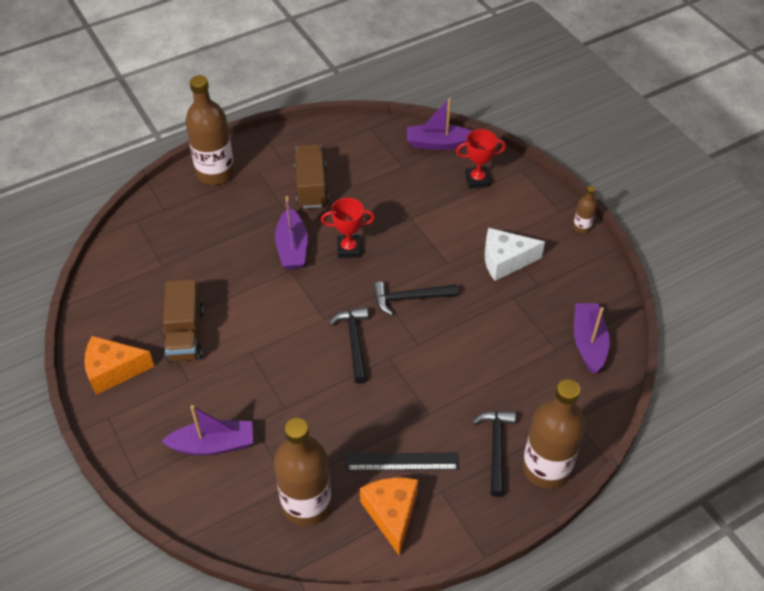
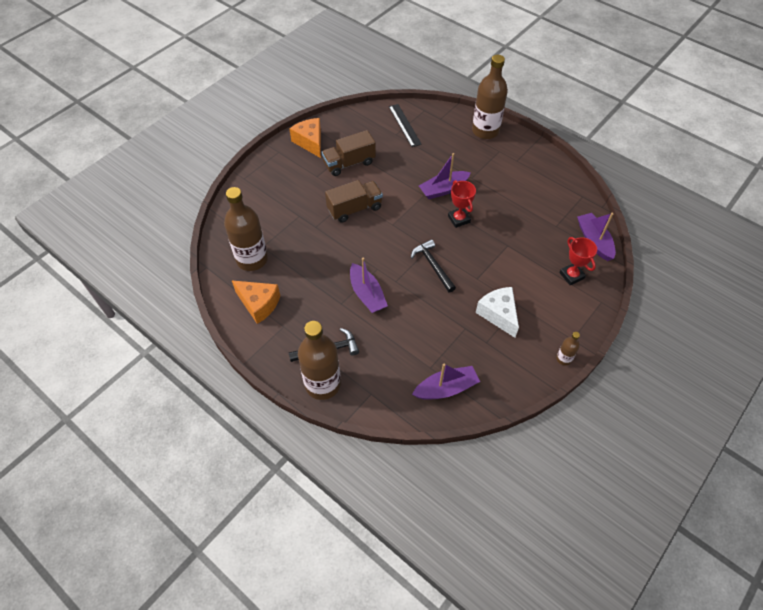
camera: 70 degrees right, 5 degrees up
(213, 444) = (277, 203): purple boat -> purple boat (367, 294)
(311, 187) = (503, 182): brown truck -> brown truck (354, 209)
(354, 342) = (381, 246): black hammer -> none
(392, 514) = (259, 304): orange cheese -> orange cheese turned 60 degrees clockwise
(402, 462) = (298, 299): black ruler -> black ruler (404, 125)

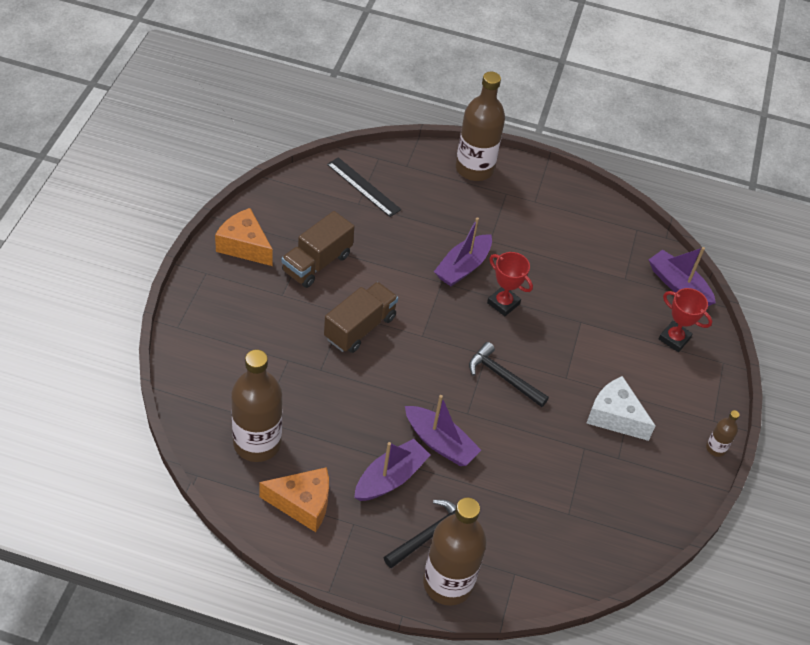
camera: 30 degrees left, 5 degrees down
(446, 388) = (601, 534): purple boat -> purple boat (390, 478)

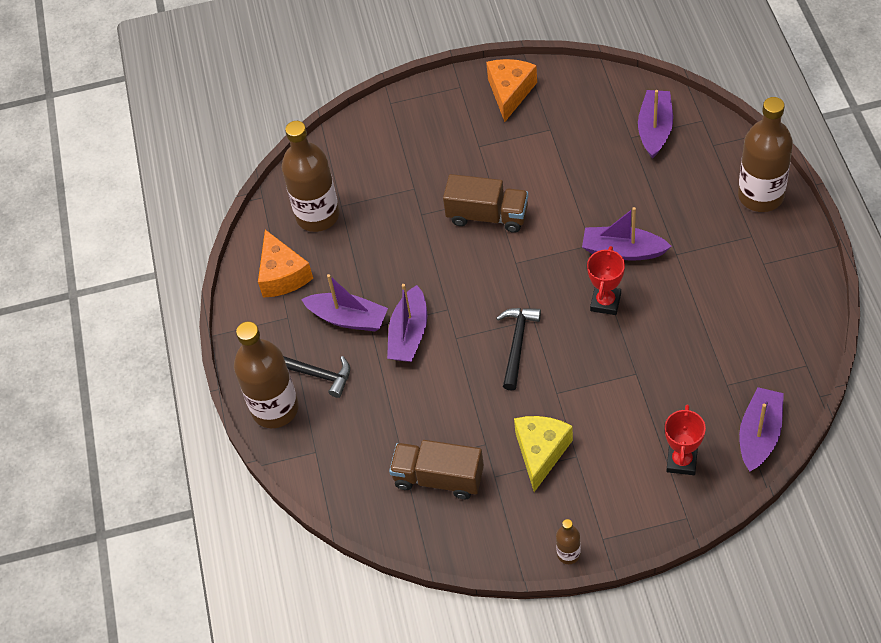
camera: 75 degrees right, 5 degrees up
(317, 263) = (534, 148): brown truck -> brown truck (438, 478)
(363, 187) = (655, 129): black ruler -> purple boat
(615, 416) = (541, 452): white cheese -> yellow cheese

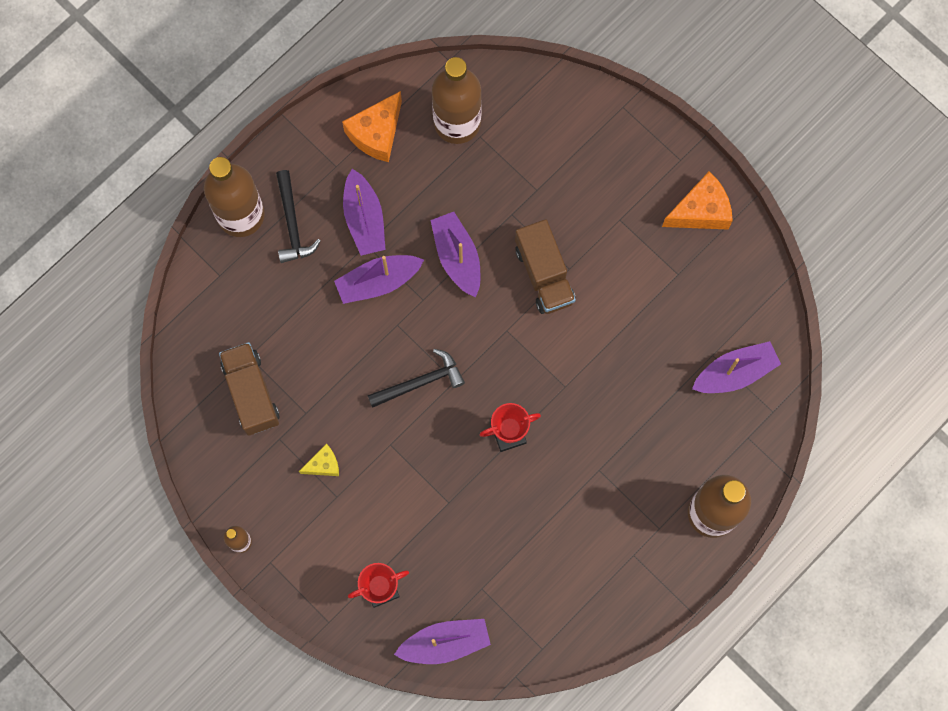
camera: 50 degrees right, 20 degrees up
(541, 452) = (323, 464): yellow cheese -> yellow cheese, size x0.56
(623, 250) = (575, 419): purple boat -> purple boat (457, 257)

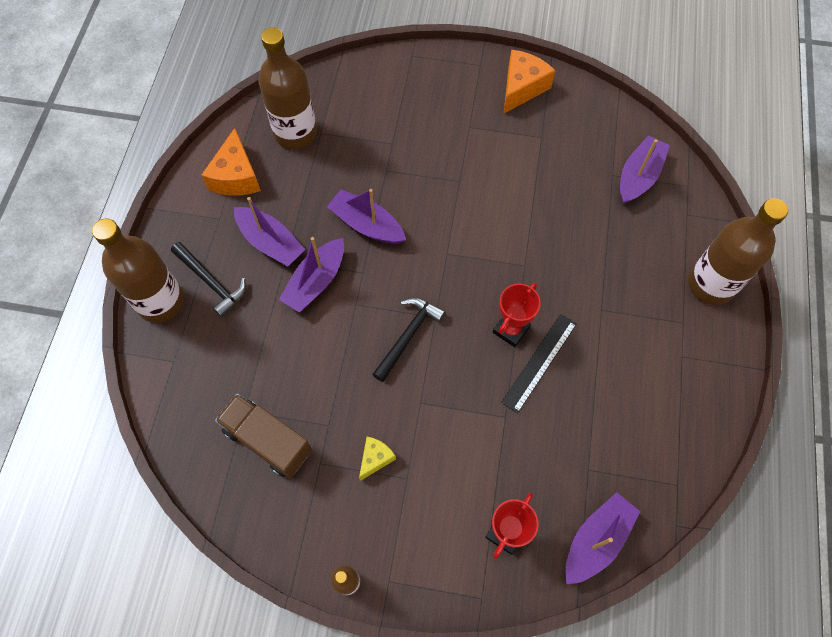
camera: 35 degrees left, 10 degrees down
(511, 478) = (539, 362): none -> black ruler
(544, 274) = (444, 196): brown truck -> none

